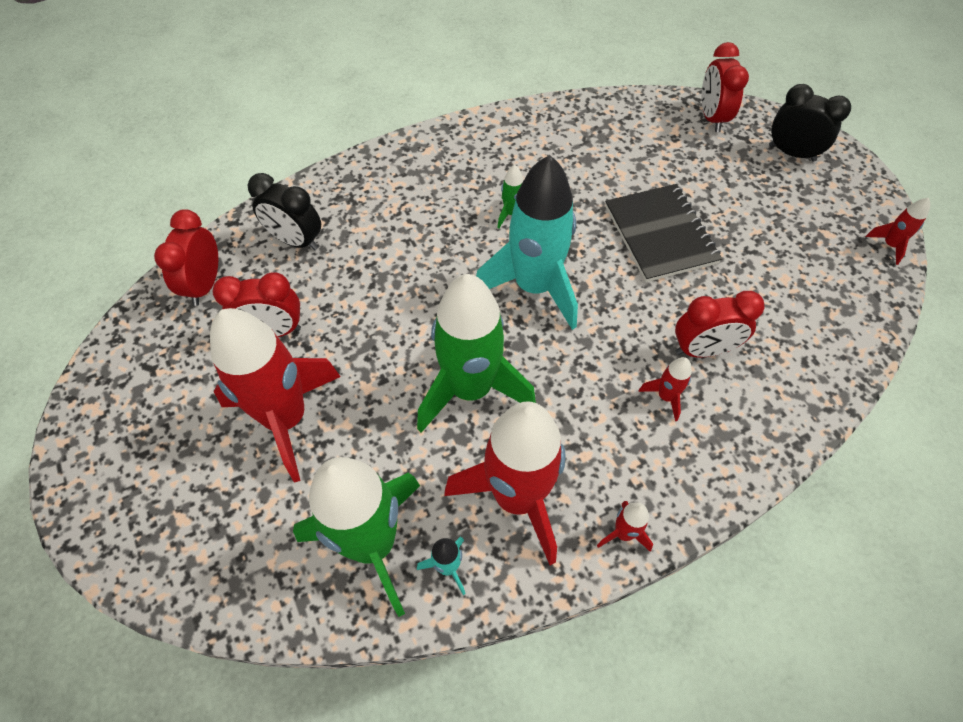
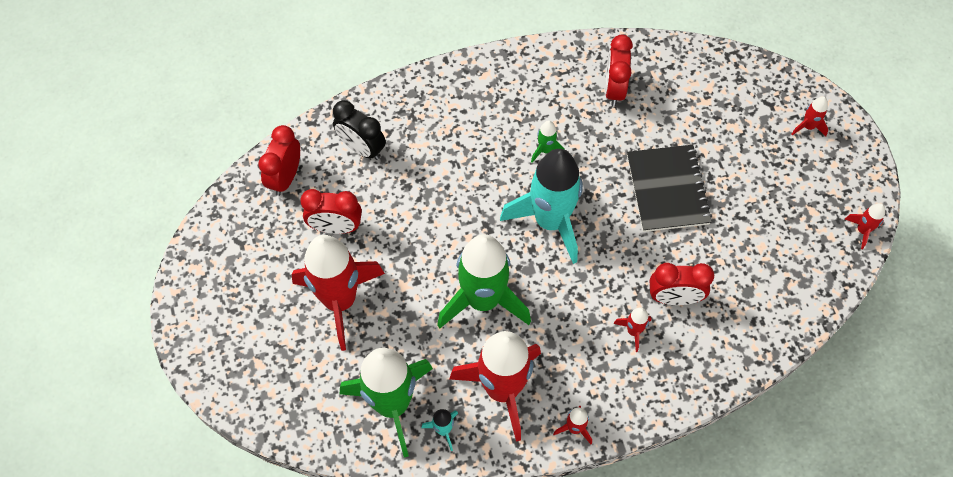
camera: 10 degrees right, 5 degrees up
(711, 117) = (746, 78): red clock -> red clock (614, 89)
(791, 153) = (808, 126): black clock -> red rocket

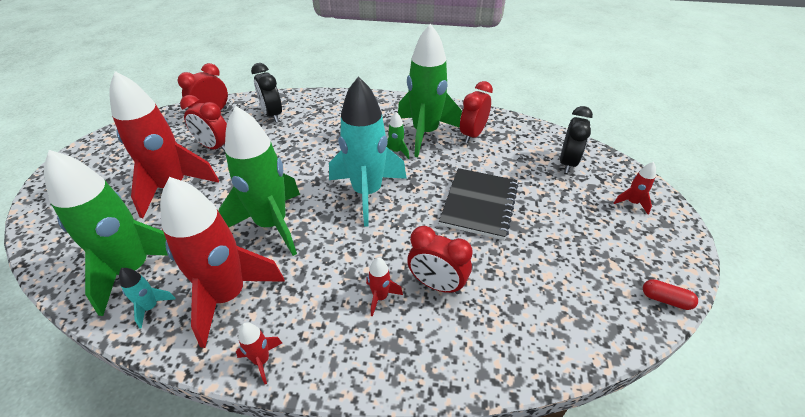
camera: 25 degrees right, 20 degrees down
(561, 107) = (425, 133): none -> green rocket
(730, 94) = (567, 163): none -> black clock
(862, 230) = (665, 300): red rocket -> red capsule

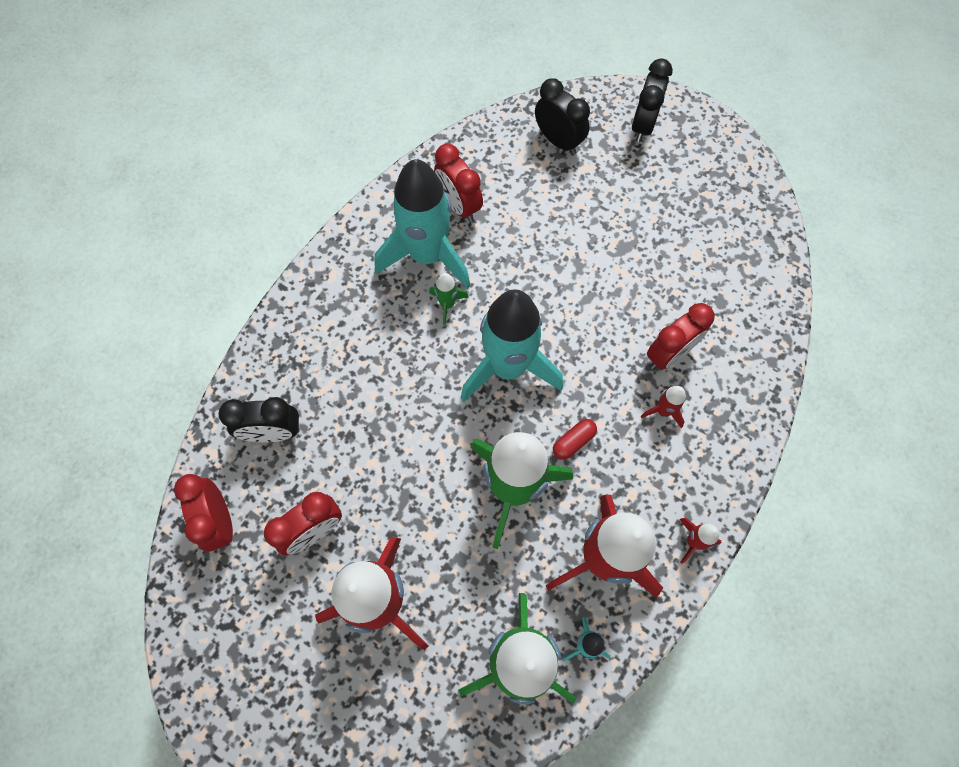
camera: 65 degrees left, 25 degrees up
(425, 133) = (427, 255): green rocket -> turquoise rocket
(479, 204) = (581, 262): black notebook -> none
(632, 203) = (643, 125): red rocket -> black clock
(665, 300) = (758, 182): red capsule -> red capsule (573, 441)

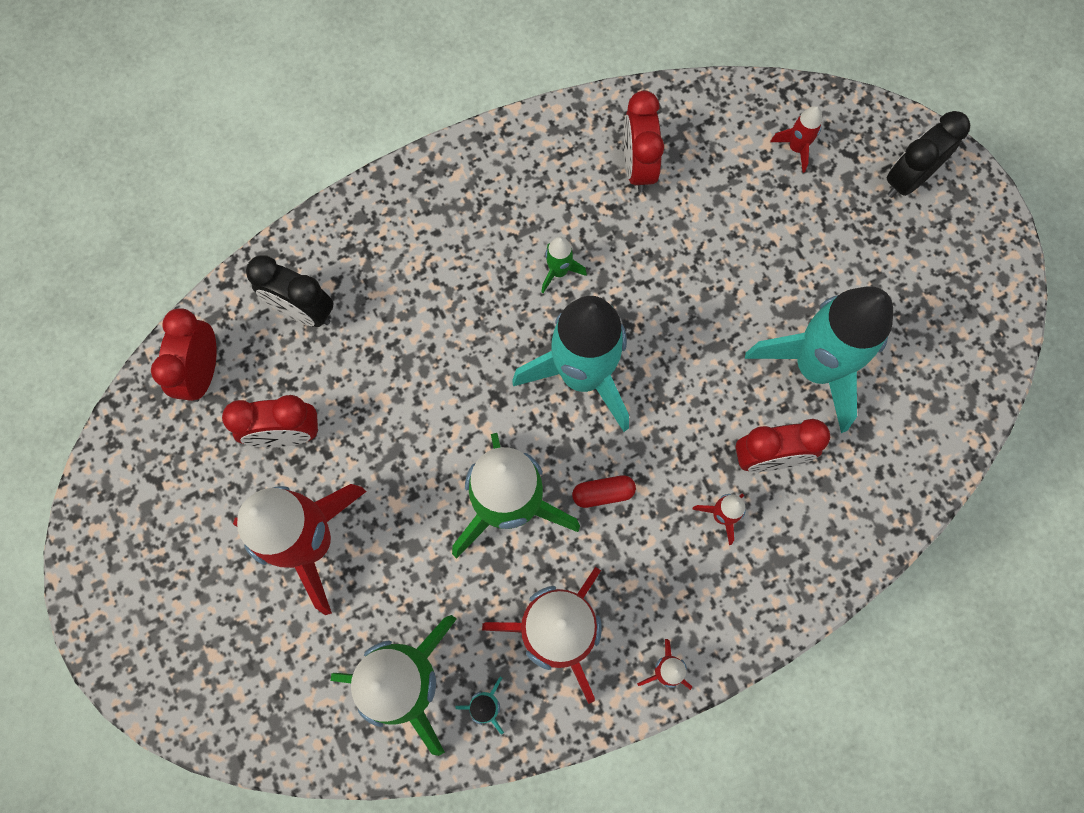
camera: 30 degrees right, 5 degrees up
(427, 255) = (569, 205): turquoise rocket -> turquoise rocket (814, 367)
(558, 141) = (796, 148): black clock -> red rocket

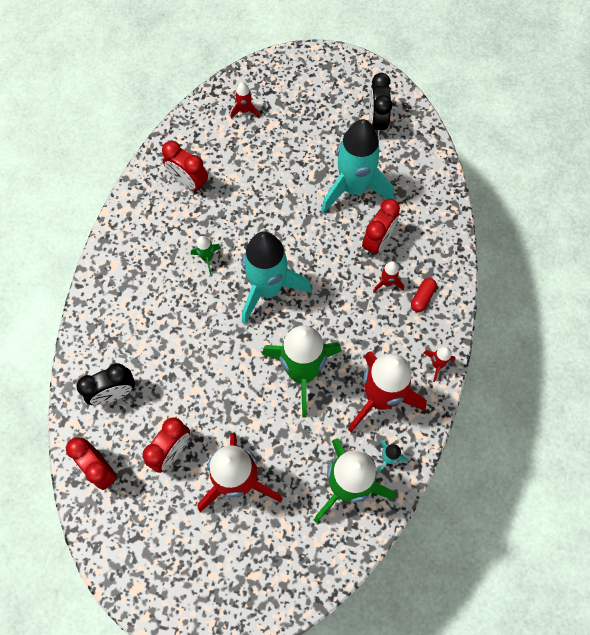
camera: 50 degrees left, 5 degrees down
(603, 493) = (332, 325): red capsule -> red capsule (422, 297)
(908, 179) = (302, 80): black clock -> black clock (377, 121)

